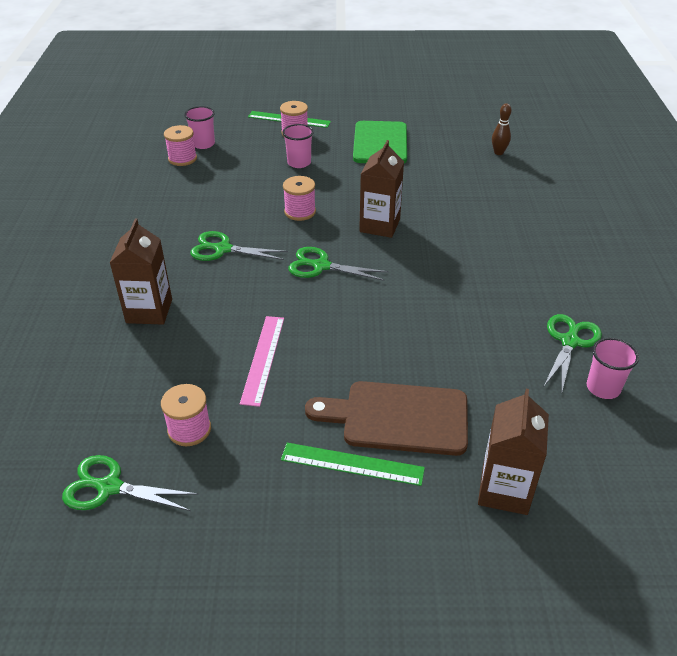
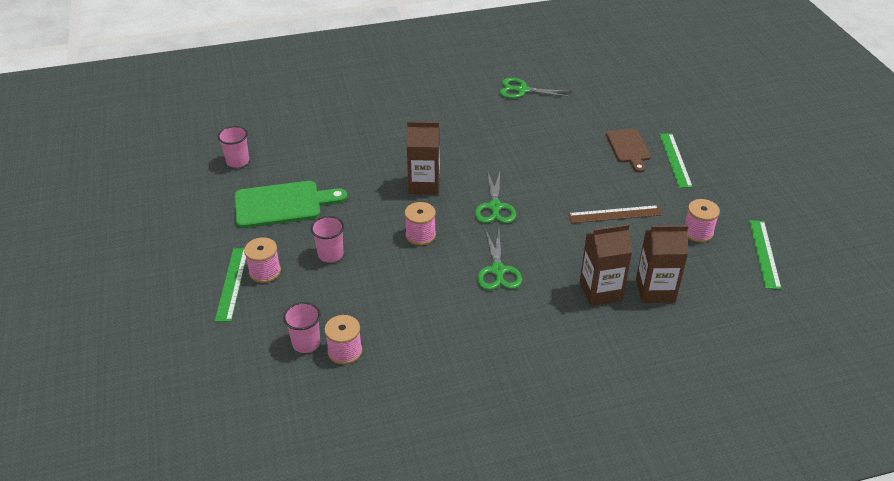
camera: 105 degrees left, 0 degrees up
(109, 487) = (764, 253): green scissors -> green ruler
(263, 359) = (615, 214): pink ruler -> brown ruler
(398, 418) = (628, 148): brown cutting board -> brown cutting board, size x0.65
(498, 152) = (281, 132): brown bowling pin -> none
(504, 490) = (654, 107): brown carton -> brown carton (655, 290)
(603, 388) = (556, 79): pink cup -> pink cup (238, 161)

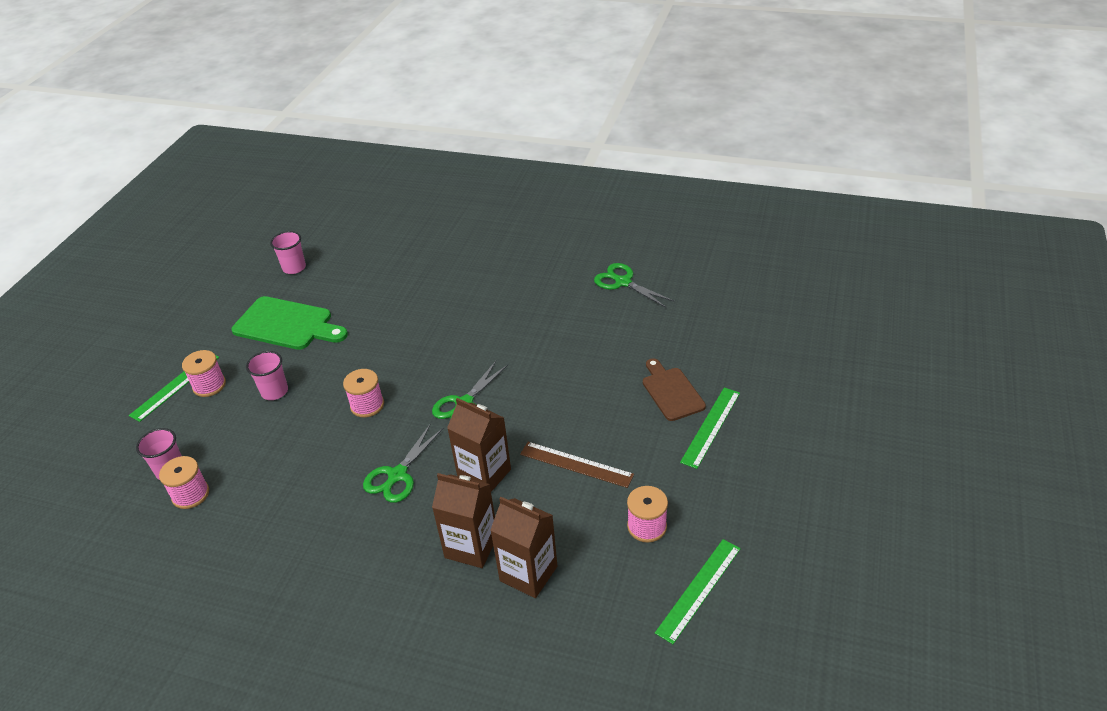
camera: 35 degrees right, 0 degrees up
(424, 184) = (423, 352): brown carton -> brown carton (484, 474)
(628, 148) = (671, 391): brown cutting board -> brown cutting board turned 135 degrees clockwise

